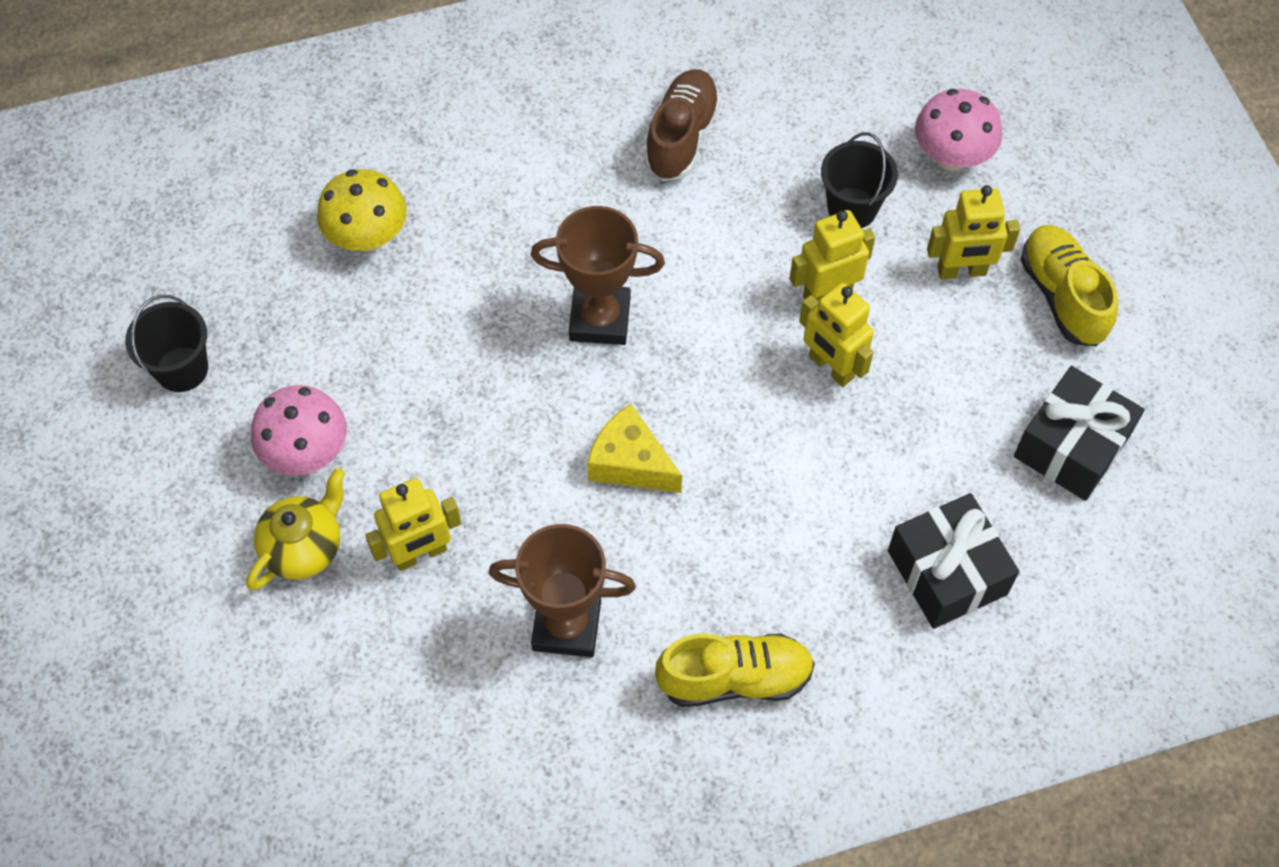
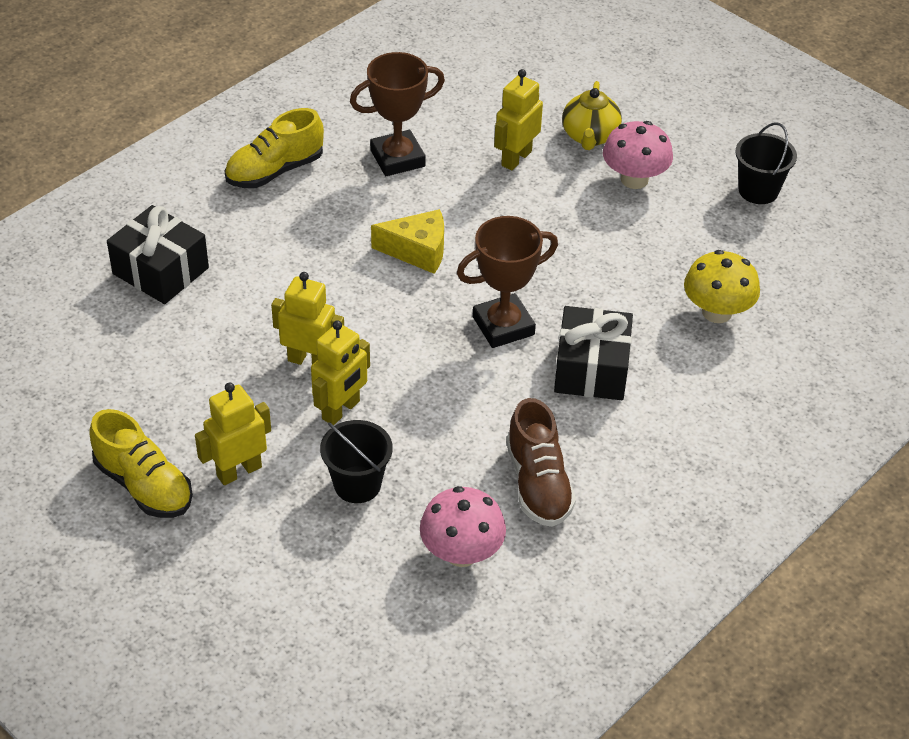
camera: 150 degrees right, 15 degrees down
(951, 156) = (293, 566): pink mushroom -> pink mushroom (461, 553)
(1071, 446) = (97, 379): black gift -> black gift (591, 369)

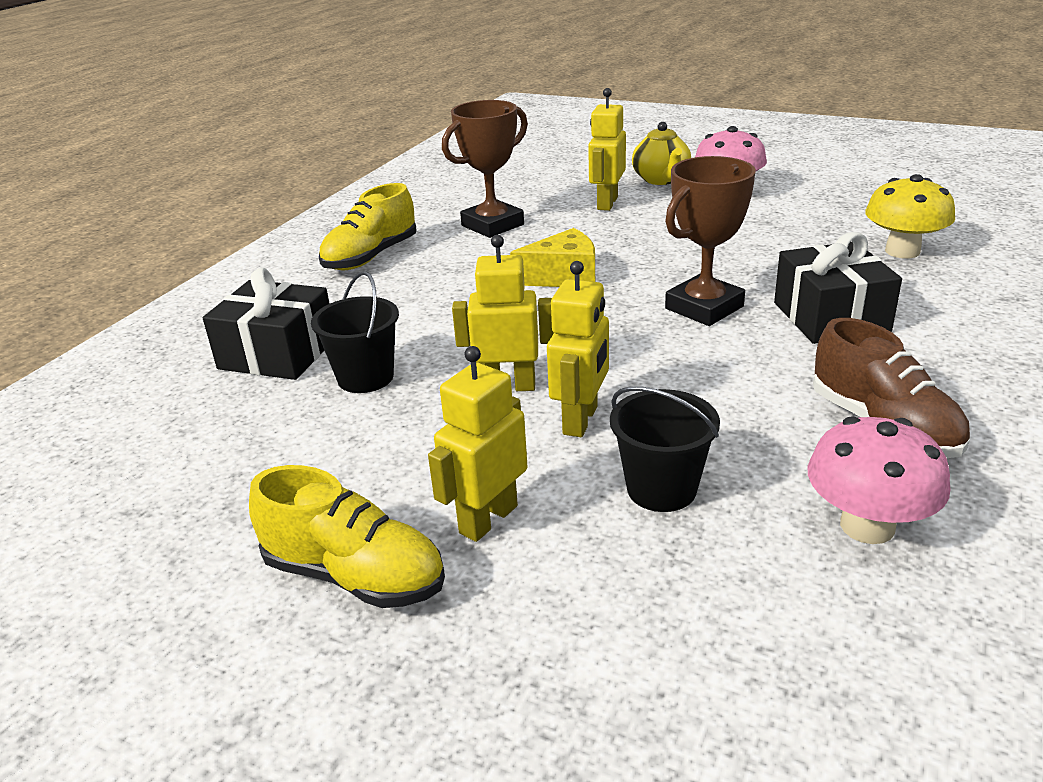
camera: 15 degrees left, 15 degrees down
(758, 190) = (842, 178): black bucket -> black bucket (365, 377)

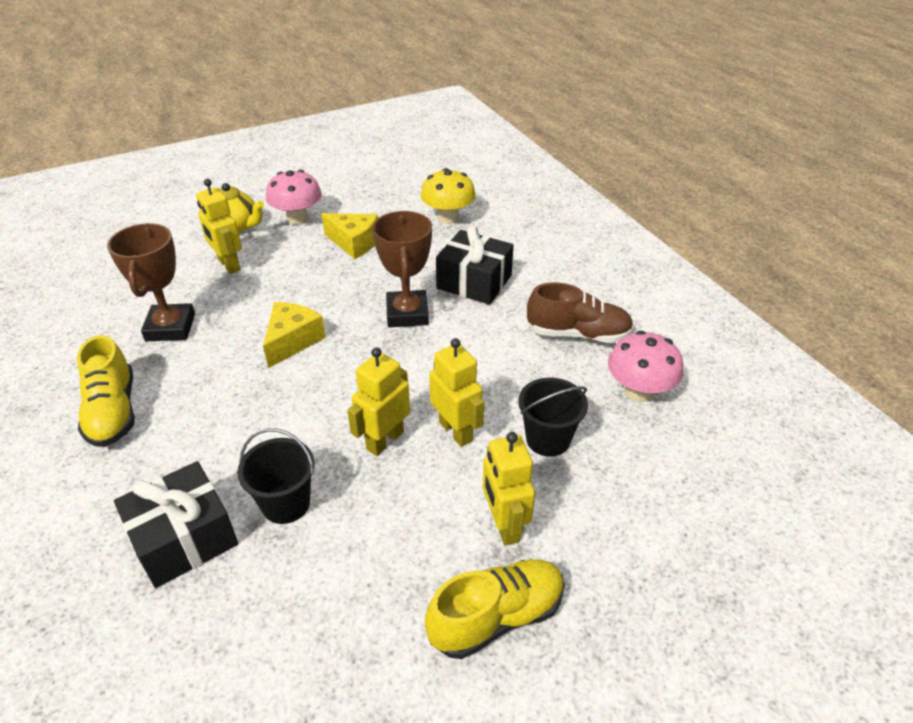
camera: 55 degrees left, 10 degrees up
(751, 232) = (354, 243): none -> yellow cheese

